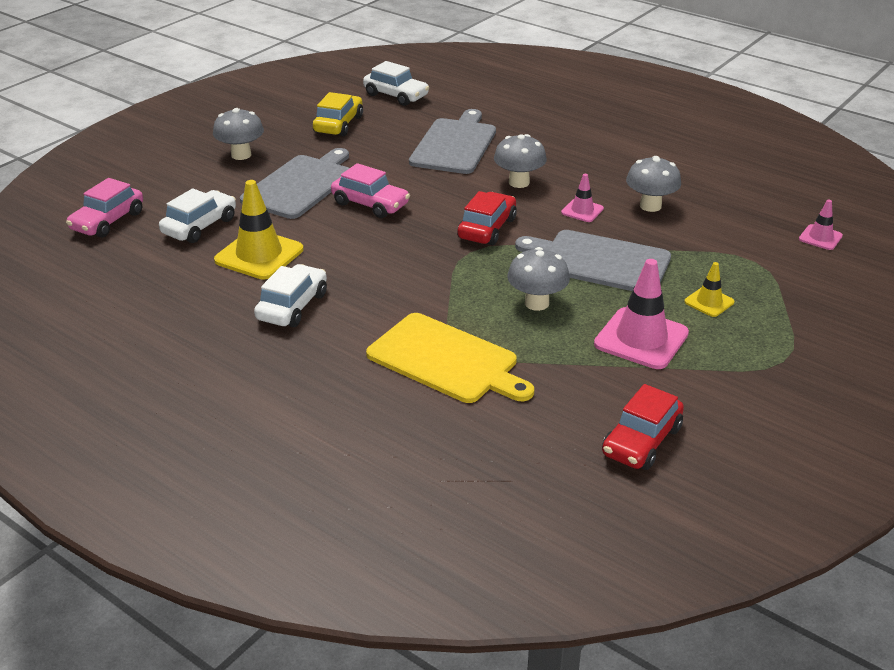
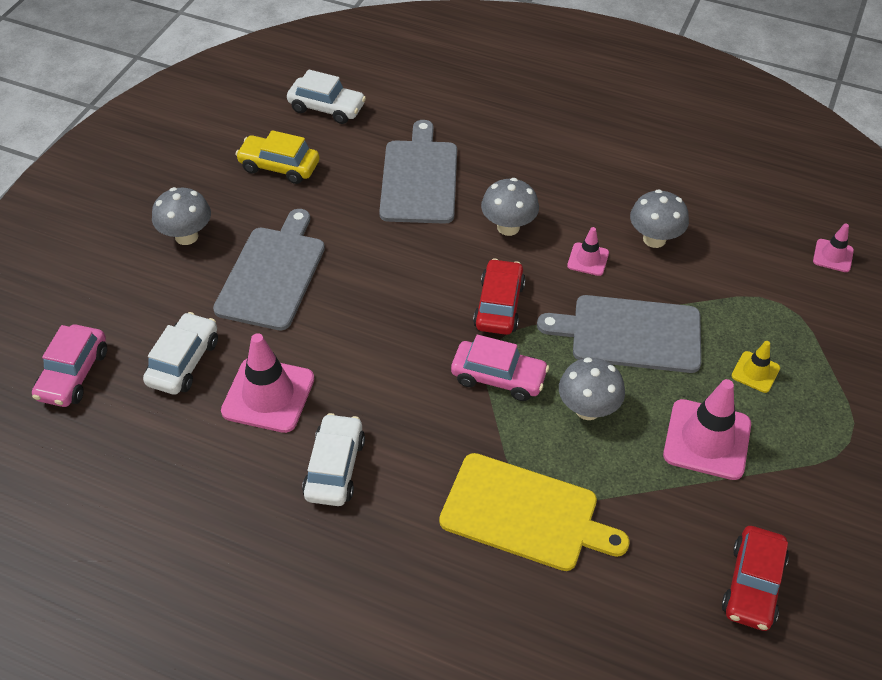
camera: 15 degrees left, 15 degrees up
(259, 255) = (268, 395): yellow traffic cone -> pink traffic cone
(338, 124) = (279, 166): yellow car -> yellow car turned 75 degrees counterclockwise
(370, 204) = (361, 290): pink car -> pink car (498, 377)

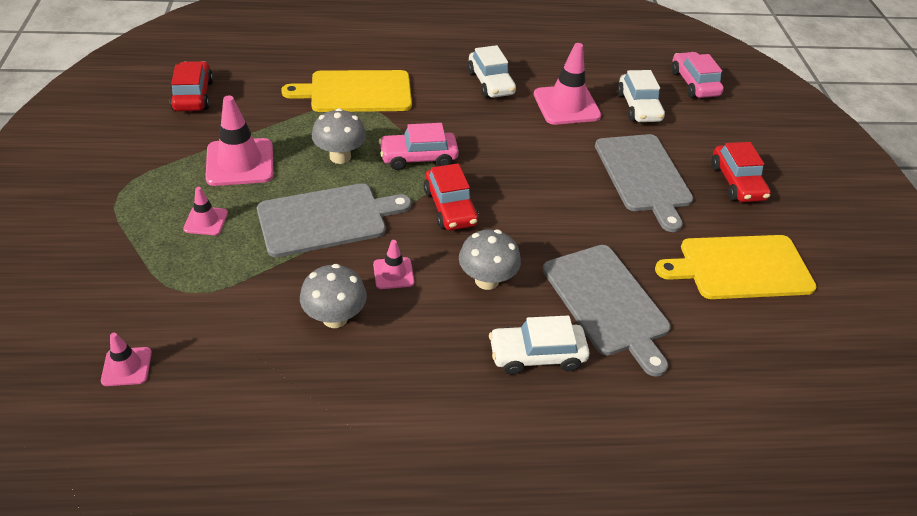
camera: 150 degrees right, 5 degrees down
(186, 236) = (736, 182): grey mushroom -> red car
(279, 166) = (740, 267): yellow car -> yellow cutting board
(327, 108) = (773, 354): white car -> white car (536, 355)
(755, 372) = (206, 221): yellow traffic cone -> pink traffic cone

